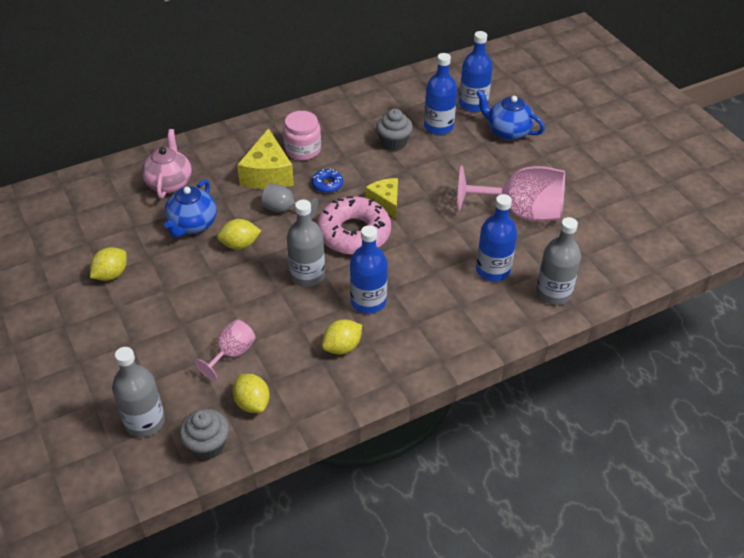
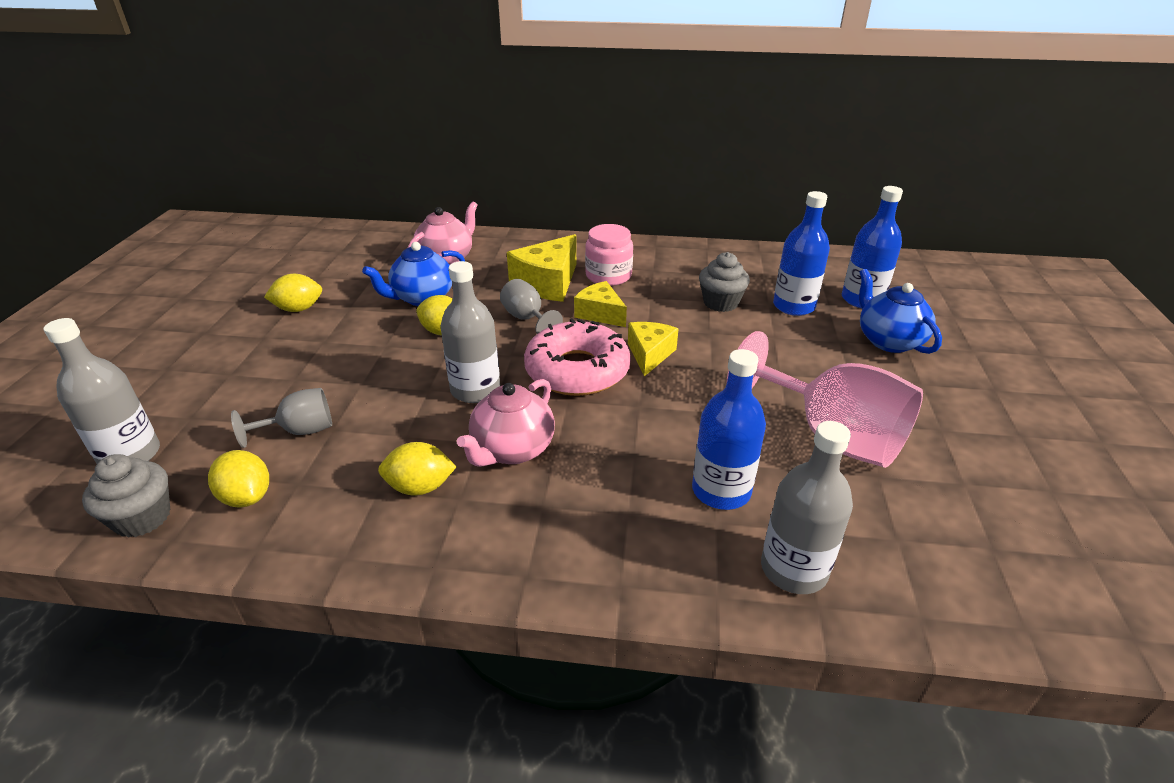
camera: 35 degrees right, 10 degrees down
(232, 353) = (299, 431): pink goblet -> grey goblet
(252, 403) = (247, 497): yellow lemon -> yellow lemon turned 45 degrees counterclockwise
(327, 184) = (600, 314): blue donut -> yellow cheese
(368, 301) = (512, 450): blue bottle -> pink teapot

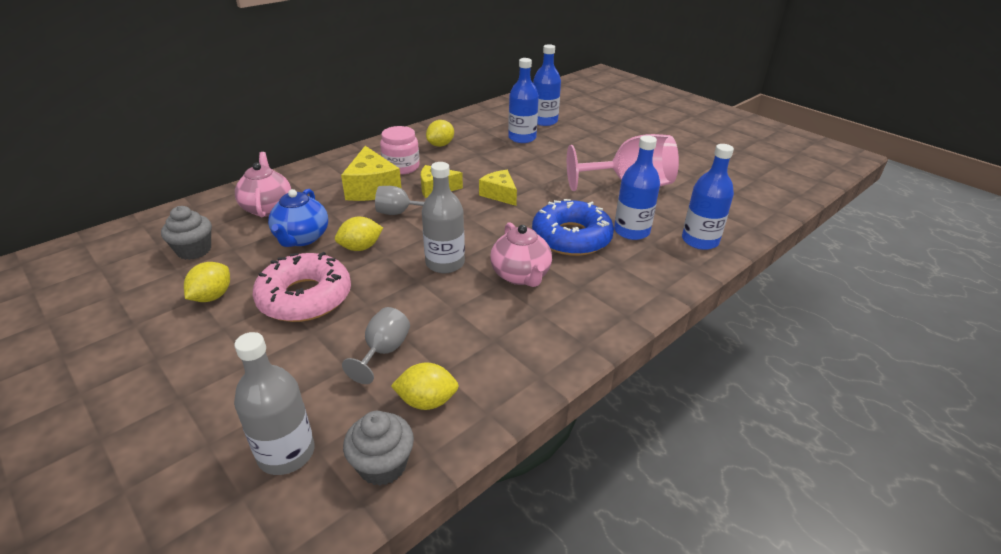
camera: 50 degrees left, 0 degrees up
(420, 487) = (511, 322): yellow lemon -> yellow lemon (440, 145)
(577, 370) = (479, 222): pink donut -> pink donut (305, 297)
(636, 448) = (571, 237): none -> blue donut
(720, 303) = (487, 152): grey cupcake -> grey cupcake (194, 250)
(793, 569) = (700, 240): grey bottle -> blue bottle
(888, 340) = (584, 134): blue teapot -> none

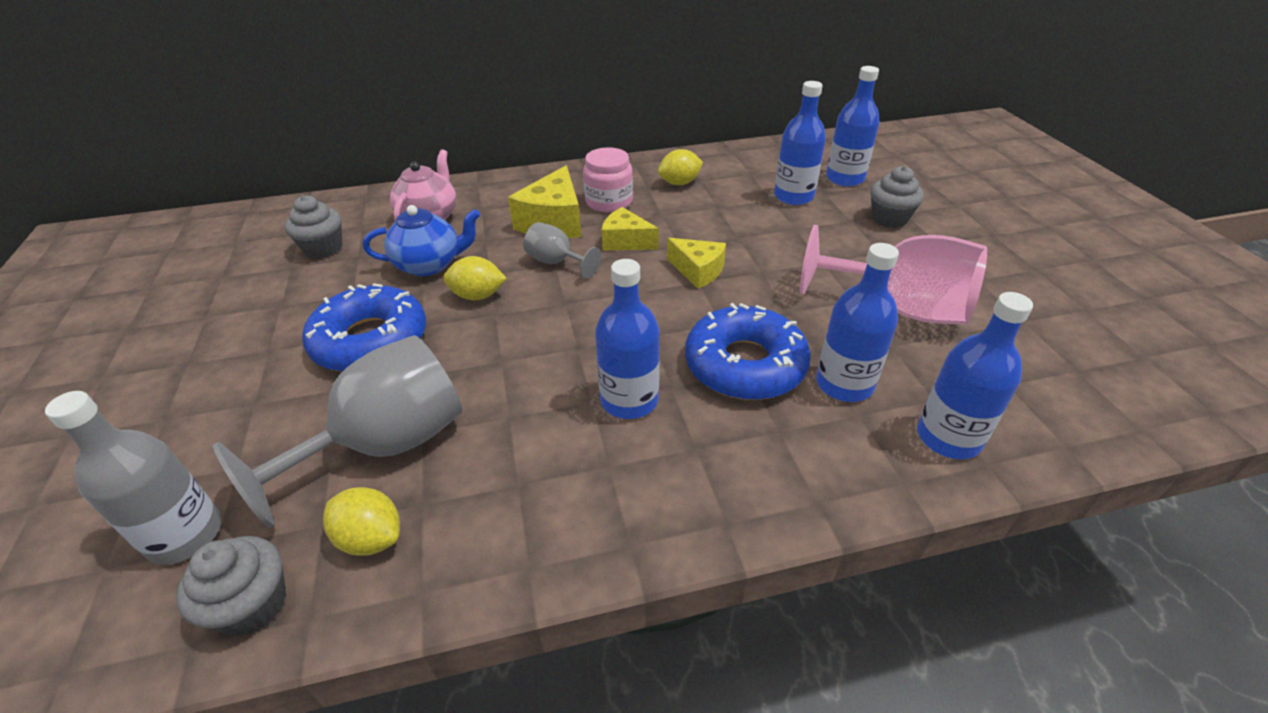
camera: 30 degrees right, 5 degrees up
(212, 296) = (292, 308): yellow lemon -> none
(301, 238) = (429, 265): blue teapot -> blue teapot turned 135 degrees counterclockwise
(305, 297) = (370, 341): pink donut -> blue donut
(383, 351) = (385, 445): grey goblet -> grey goblet, size x1.98
(445, 263) = (551, 348): grey bottle -> none
(499, 194) = (698, 271): yellow cheese -> yellow cheese turned 135 degrees clockwise
(521, 276) = (629, 400): pink teapot -> blue bottle
(588, 139) = (889, 218): none -> grey cupcake

